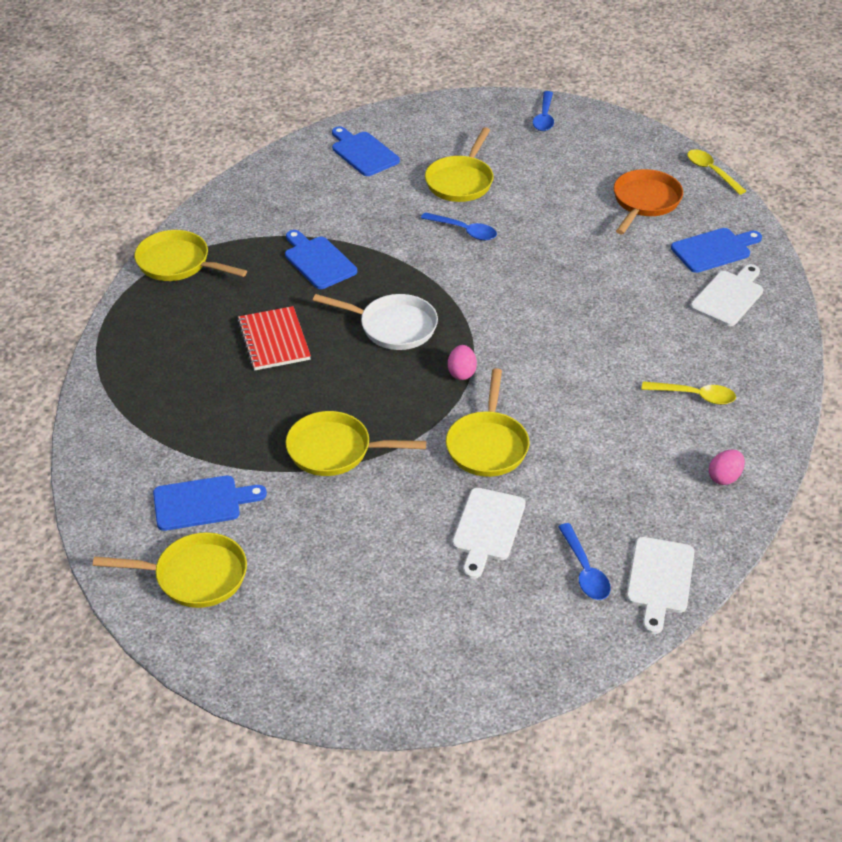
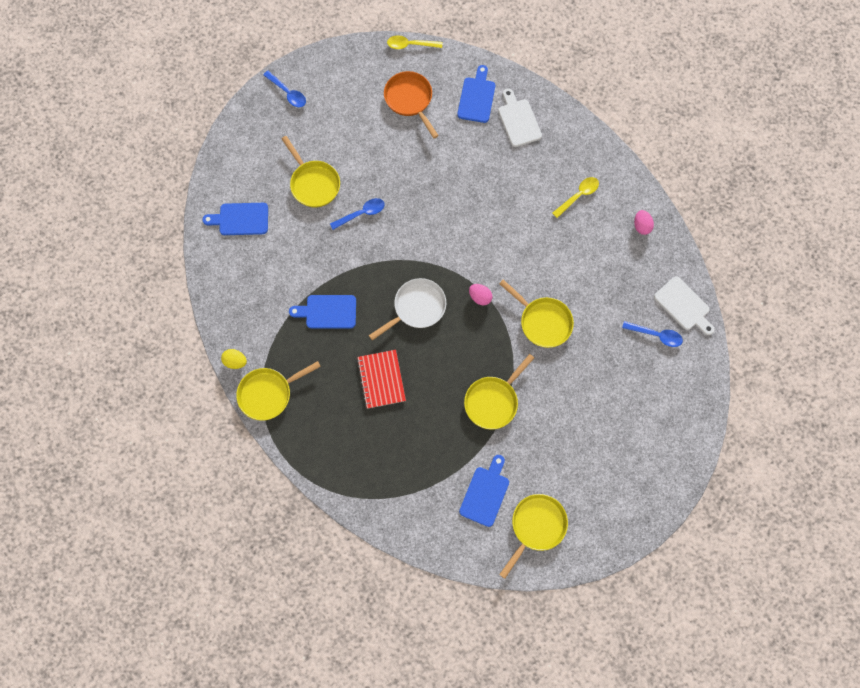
camera: 55 degrees left, 30 degrees up
(194, 223) = (236, 361): none -> yellow egg
(274, 340) = (381, 379): red notebook -> red notebook turned 60 degrees clockwise
(487, 528) = (599, 361): white cutting board -> none

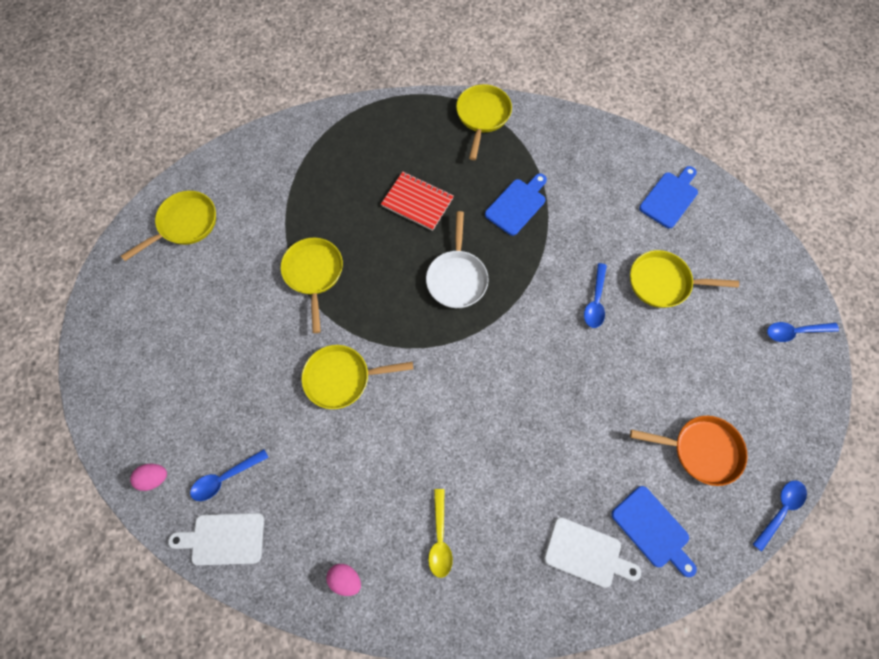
camera: 130 degrees right, 5 degrees down
(236, 361) = (531, 112): yellow egg -> none
(410, 45) = (780, 510): yellow spoon -> blue spoon
(480, 297) = (418, 340): pink egg -> pink egg (154, 478)
(485, 493) = (248, 208): blue cutting board -> none
(536, 526) = (185, 224): yellow pan -> yellow pan turned 120 degrees counterclockwise

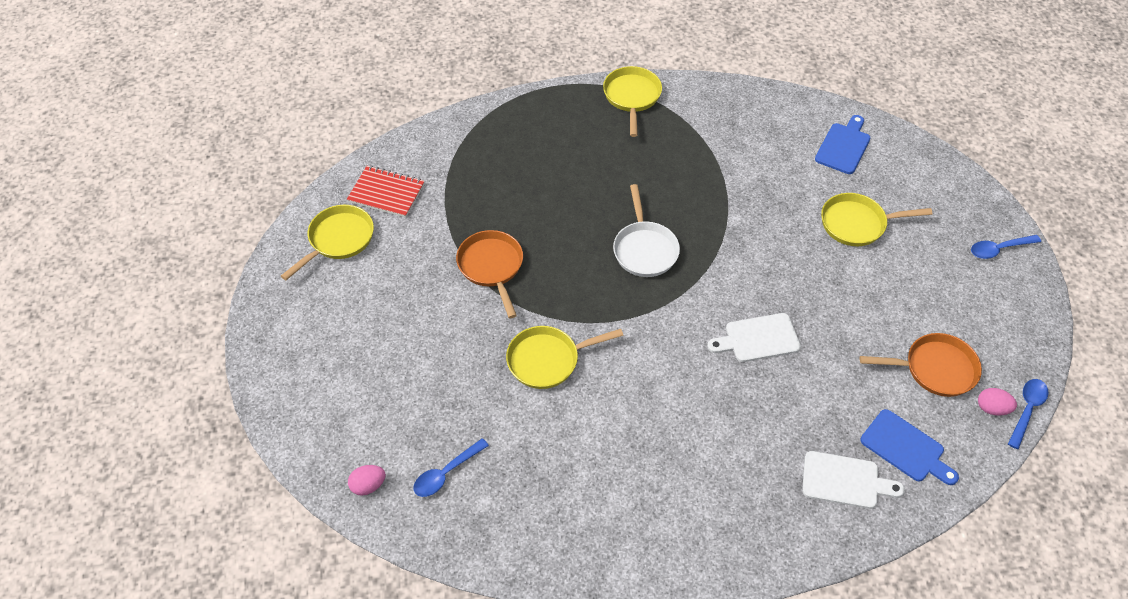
camera: 10 degrees left, 15 degrees down
(223, 538) = (459, 530): white cutting board -> white cutting board (758, 338)
(314, 274) = (492, 267): yellow pan -> orange pan
(345, 579) = (601, 546): pink egg -> pink egg (992, 408)
(417, 202) = (584, 185): red notebook -> red notebook (386, 193)
(440, 538) = (690, 492): yellow spoon -> none
(517, 205) = (690, 173): blue cutting board -> none
(595, 301) = (793, 250): blue spoon -> none

